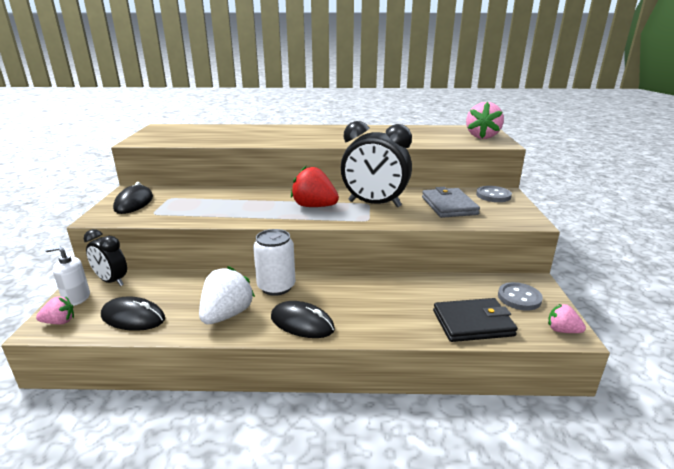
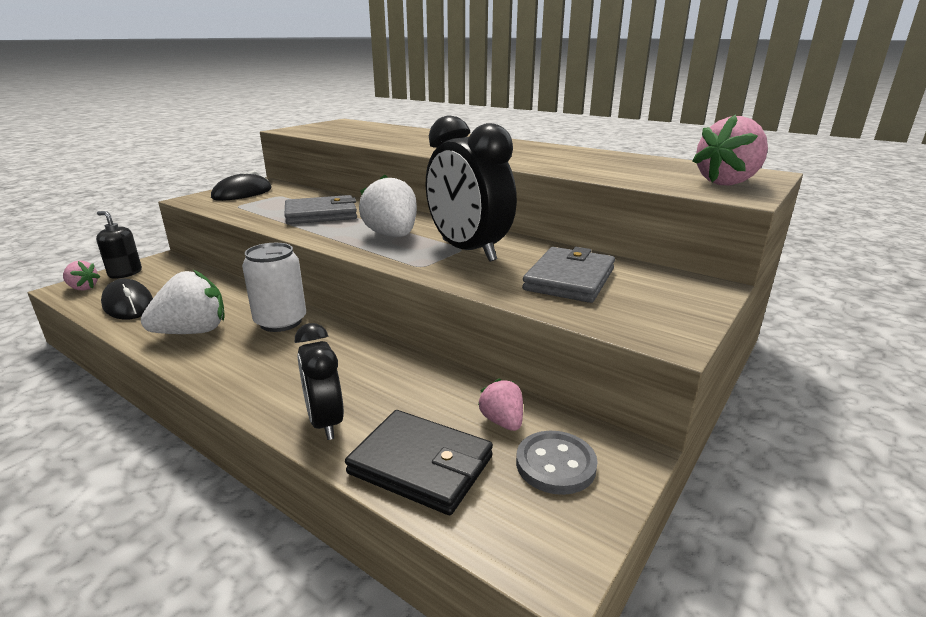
camera: 35 degrees right, 0 degrees up
(76, 298) = (125, 273): white soap dispenser -> black soap dispenser
(112, 281) = (170, 267): black clock -> black clock (325, 422)
(236, 204) = (321, 214): none -> grey wallet
(302, 323) = (236, 369): black mouse -> none
(314, 206) = (392, 235): red strawberry -> white strawberry
(493, 195) = (676, 285): grey button -> none
(562, 330) = (545, 551): pink strawberry -> pink strawberry (502, 421)

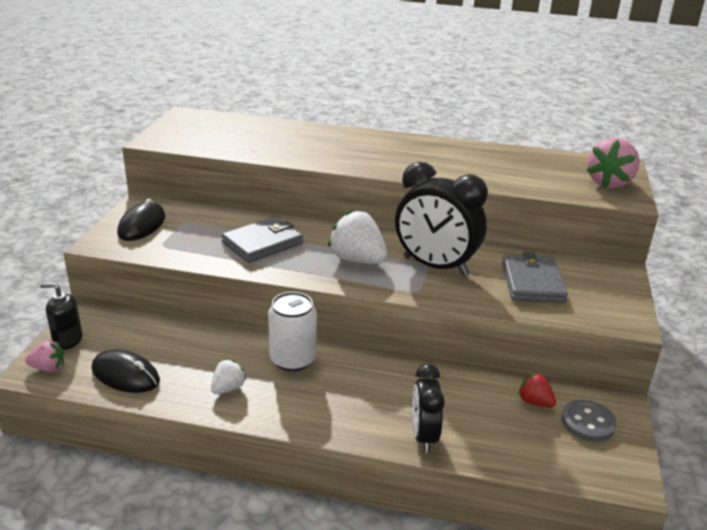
camera: 25 degrees left, 5 degrees up
(193, 332) = (228, 388): white strawberry -> white strawberry, size x0.55
(325, 422) = (423, 436): black clock -> black clock turned 45 degrees clockwise
(421, 465) = (513, 447): black wallet -> none
(502, 421) = (534, 402): pink strawberry -> red strawberry

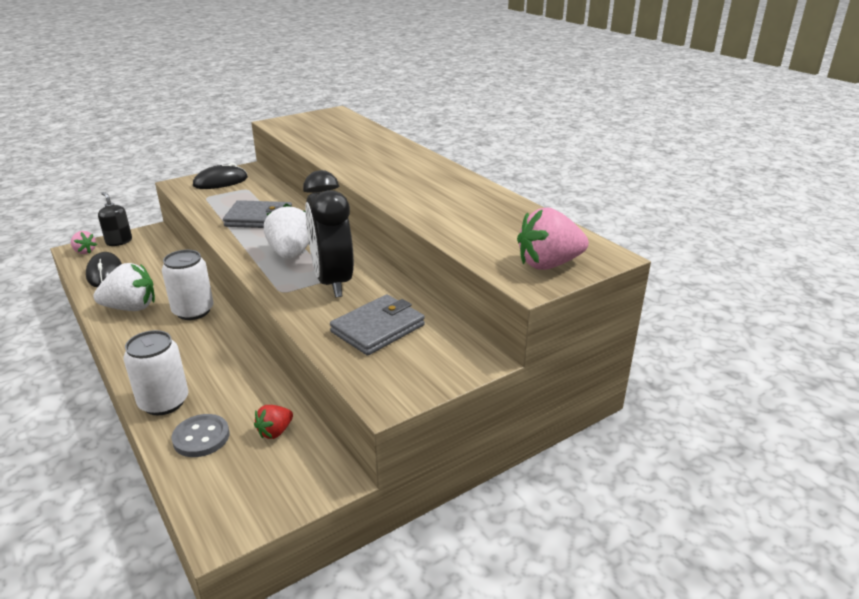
camera: 45 degrees right, 0 degrees up
(228, 388) = (131, 308): white strawberry -> white strawberry, size x1.83
(423, 436) = (164, 402): black clock -> white can
(534, 402) = (275, 432): red strawberry -> red strawberry turned 135 degrees counterclockwise
(588, 422) = (280, 472): grey button -> grey button (201, 437)

